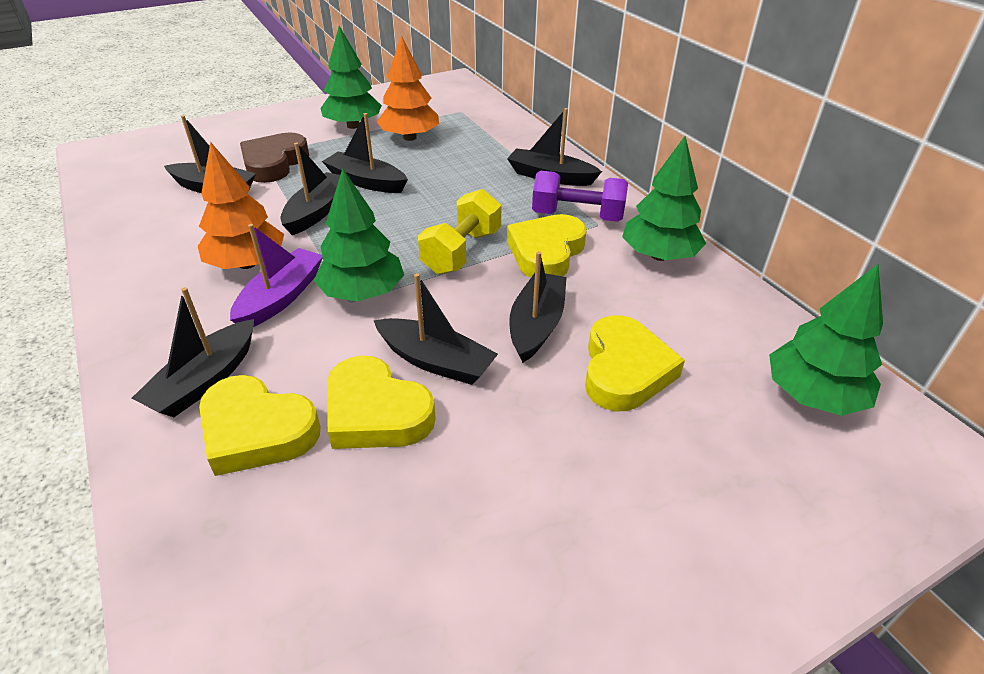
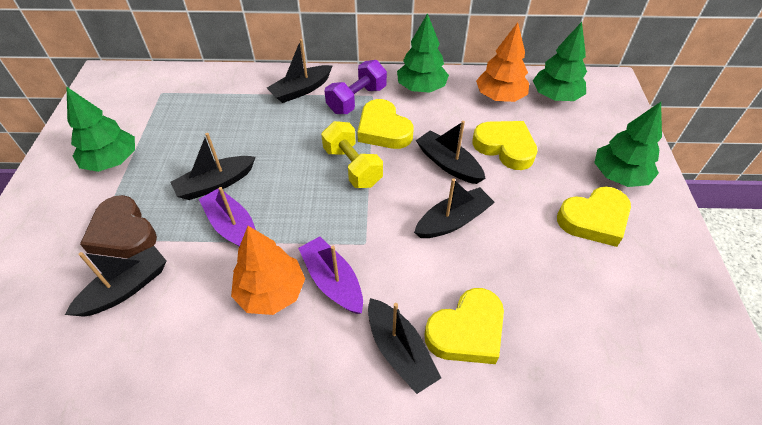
camera: 60 degrees left, 10 degrees up
(317, 211) = (232, 227): black boat -> purple boat
(362, 293) = (361, 233): green tree -> green tree (619, 176)
(376, 412) = (481, 264): yellow heart -> yellow heart (594, 219)
(410, 137) = (172, 135): orange tree -> orange tree (500, 97)

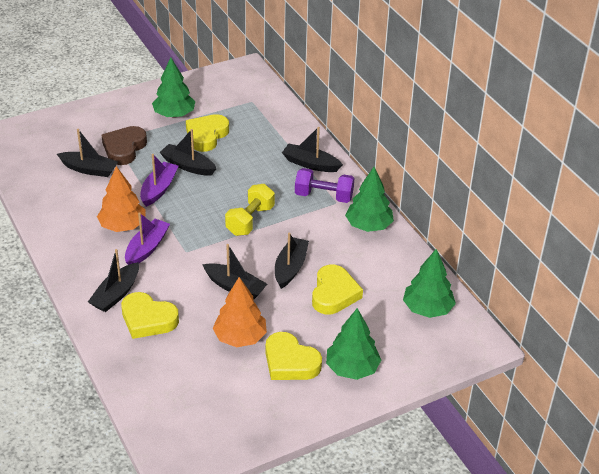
camera: 60 degrees right, 10 degrees down
(383, 130) = (301, 222): yellow heart -> yellow heart (206, 135)
(500, 97) = (396, 274): orange tree -> orange tree (240, 337)

